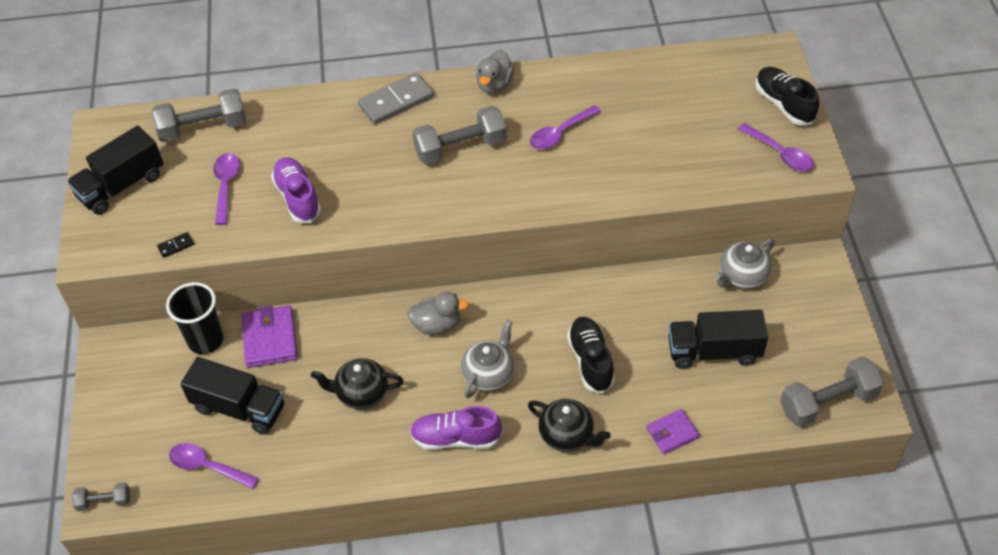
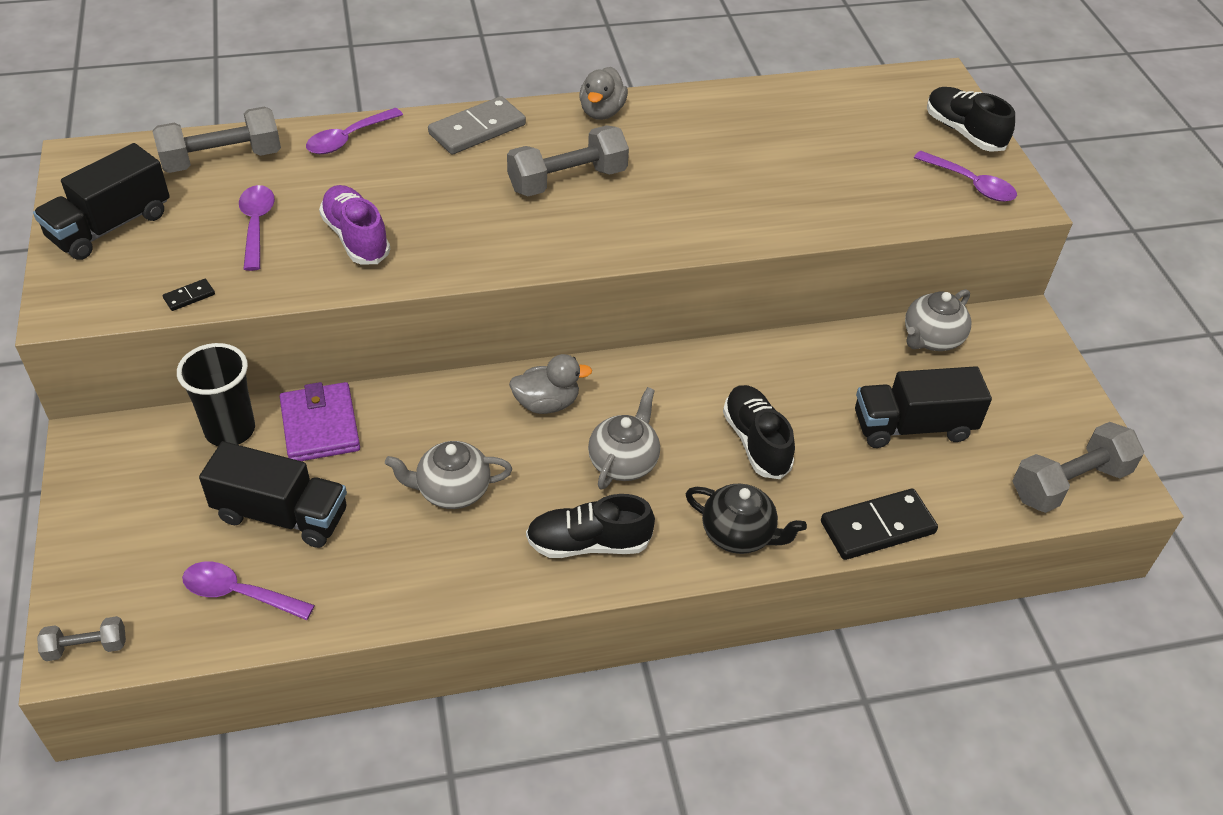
camera: 10 degrees left, 5 degrees down
(361, 393) = (452, 491): black teapot -> grey teapot
(456, 438) = (588, 543): purple shoe -> black shoe
(560, 134) = (693, 164): purple spoon -> purple spoon (348, 139)
(672, 433) = (877, 527): purple wallet -> black domino

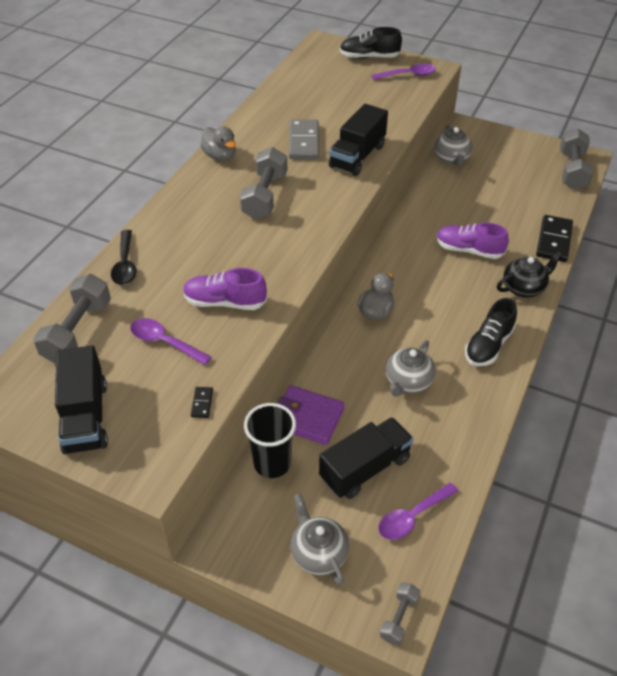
camera: 50 degrees left, 0 degrees up
(348, 139) = (125, 265): purple spoon -> black spoon
(477, 129) = (180, 208): grey domino -> grey domino (303, 142)
(623, 462) = (443, 303): grey teapot -> grey teapot (318, 553)
(756, 442) = (468, 250): black shoe -> purple shoe
(913, 426) = (501, 195): black truck -> black truck (357, 156)

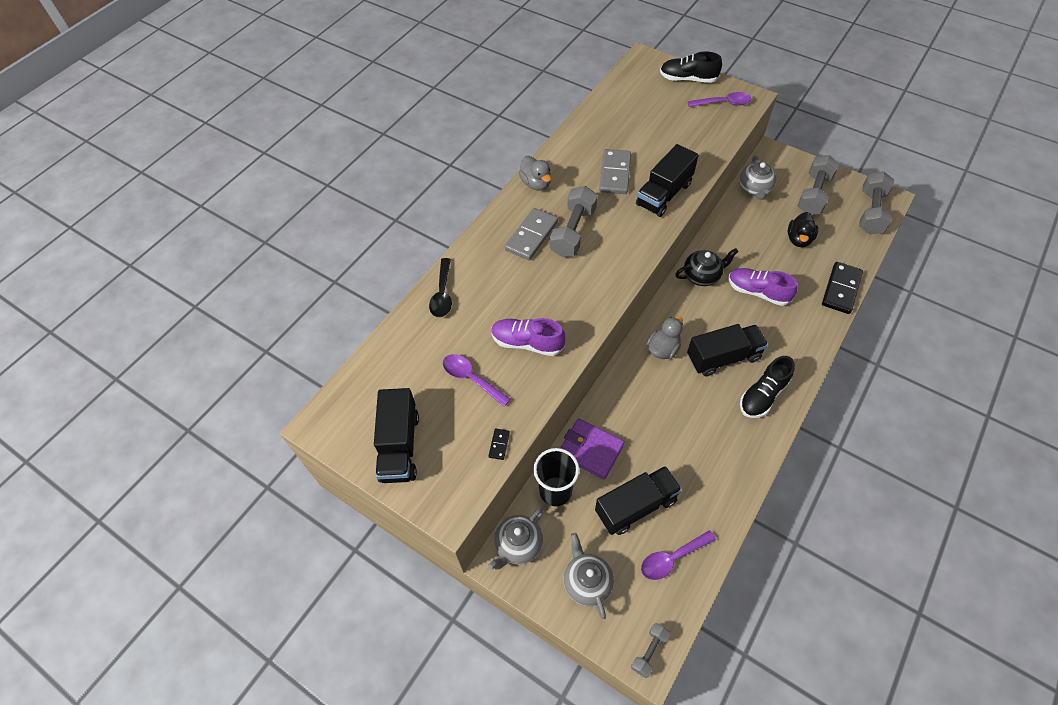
camera: 10 degrees right, 10 degrees up
(78, 331) = (397, 359): grey dumbbell -> grey dumbbell (813, 194)
(220, 203) = (531, 236): none -> grey domino
(408, 382) = (684, 425): grey teapot -> grey teapot (518, 545)
(441, 314) = (723, 357): none -> black truck
(503, 199) = (798, 239): none -> black duck
(523, 288) = (804, 338): black teapot -> black teapot (702, 276)

